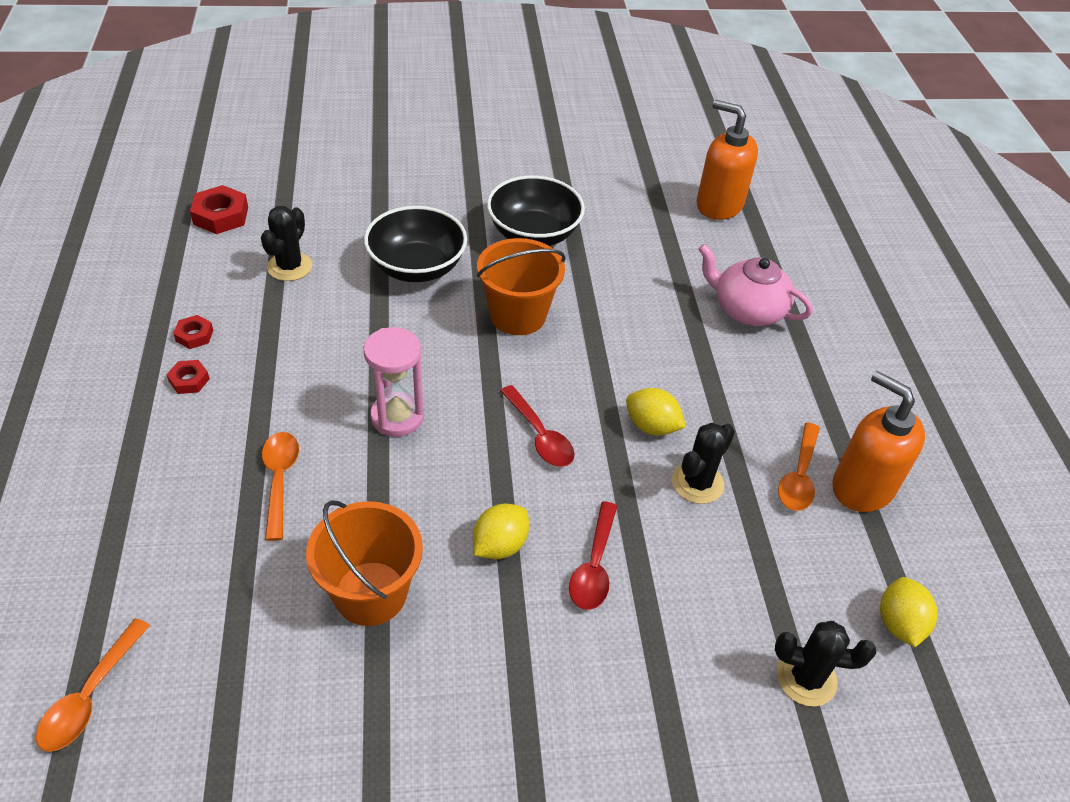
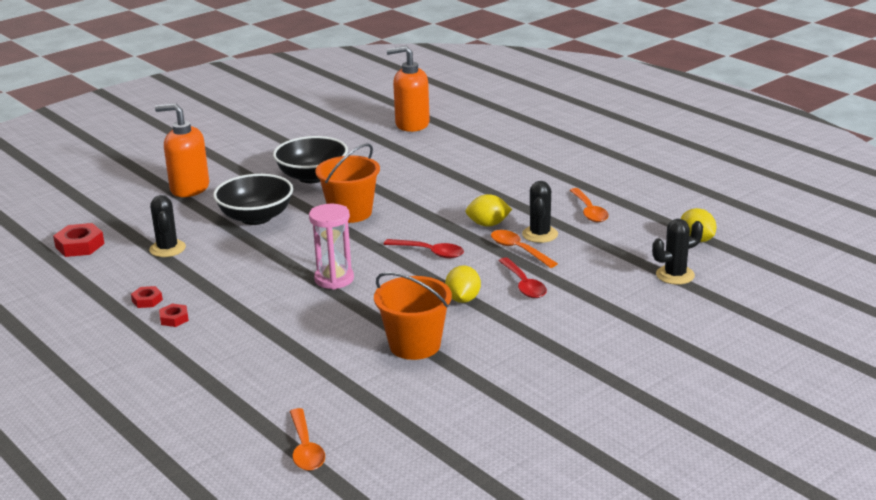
camera: 30 degrees left, 20 degrees down
(279, 480) = (297, 330): orange spoon -> orange spoon (518, 250)
(747, 310) = (484, 161): pink teapot -> none
(862, 487) = (625, 202): orange soap dispenser -> orange soap dispenser (189, 188)

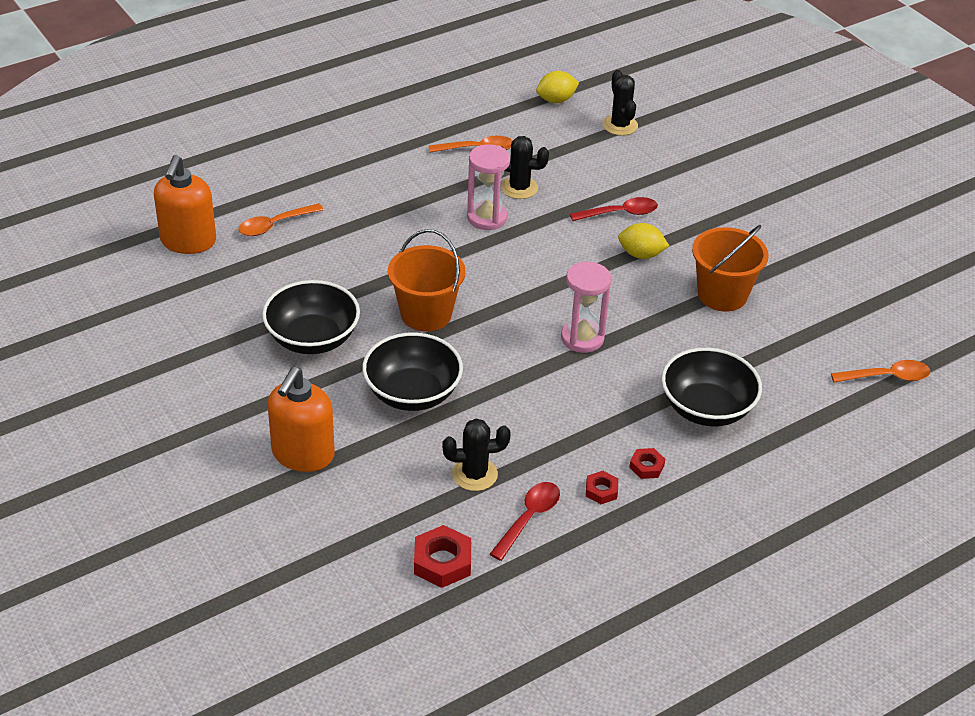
camera: 85 degrees left, 15 degrees up
(248, 344) = (706, 408): none -> black bowl
(429, 252) = (539, 265): red spoon -> red spoon (529, 518)
(488, 224) = (487, 218): yellow lemon -> pink hourglass
(518, 250) = (548, 206): orange spoon -> orange spoon (275, 225)

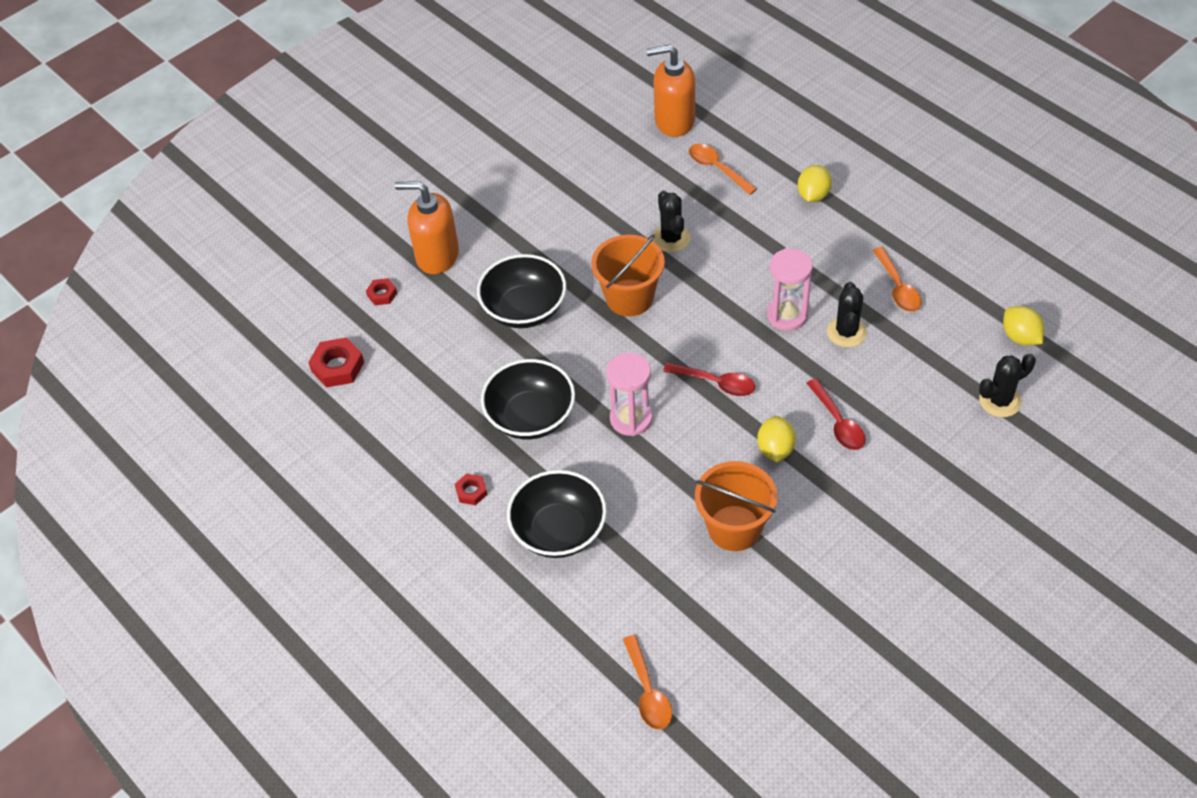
camera: 85 degrees right, 10 degrees up
(312, 338) = (574, 229): black bowl -> black bowl (530, 417)
(342, 173) = (813, 195): none -> yellow lemon
(474, 474) = (437, 369): black cactus -> black cactus (671, 238)
(529, 518) = (393, 415): red spoon -> red spoon (716, 383)
(601, 490) = (435, 461): red nut -> red nut (382, 294)

